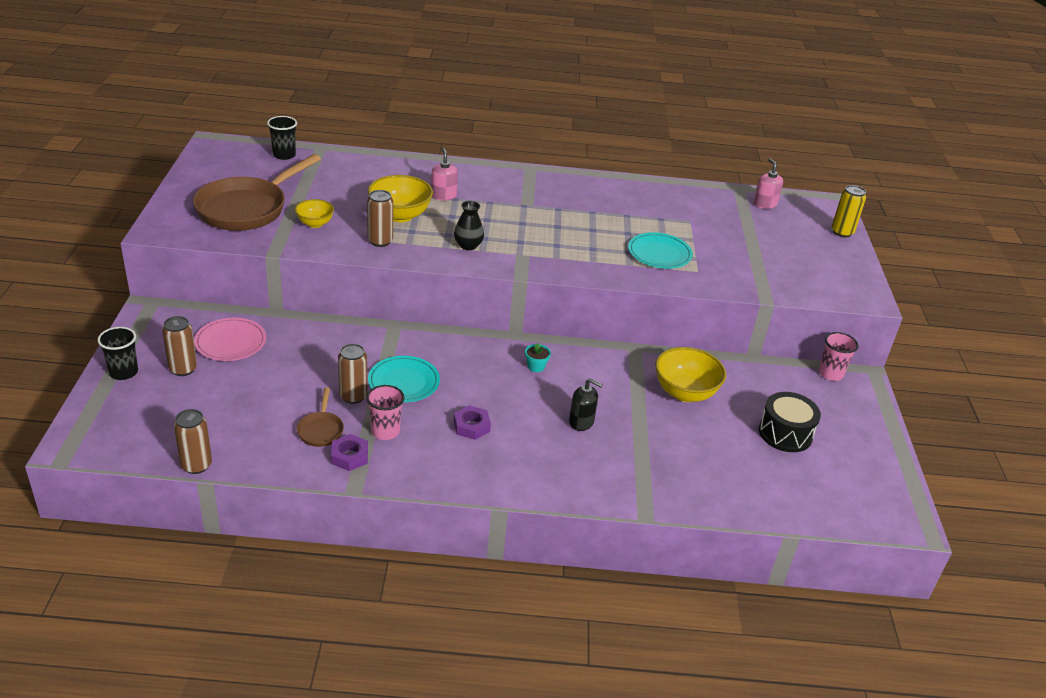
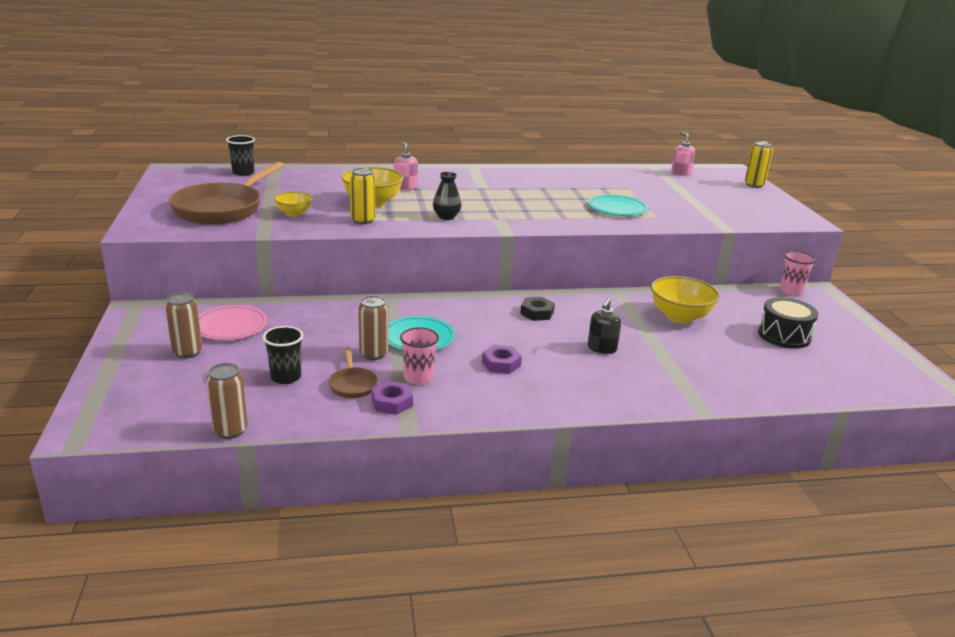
camera: 10 degrees left, 10 degrees down
(123, 372) = (123, 362): black cup -> black cup (286, 377)
(380, 241) = (363, 220): brown can -> yellow can
(536, 366) = (537, 313): turquoise flower pot -> black nut
(581, 422) = (601, 348): black soap dispenser -> black soap dispenser turned 105 degrees clockwise

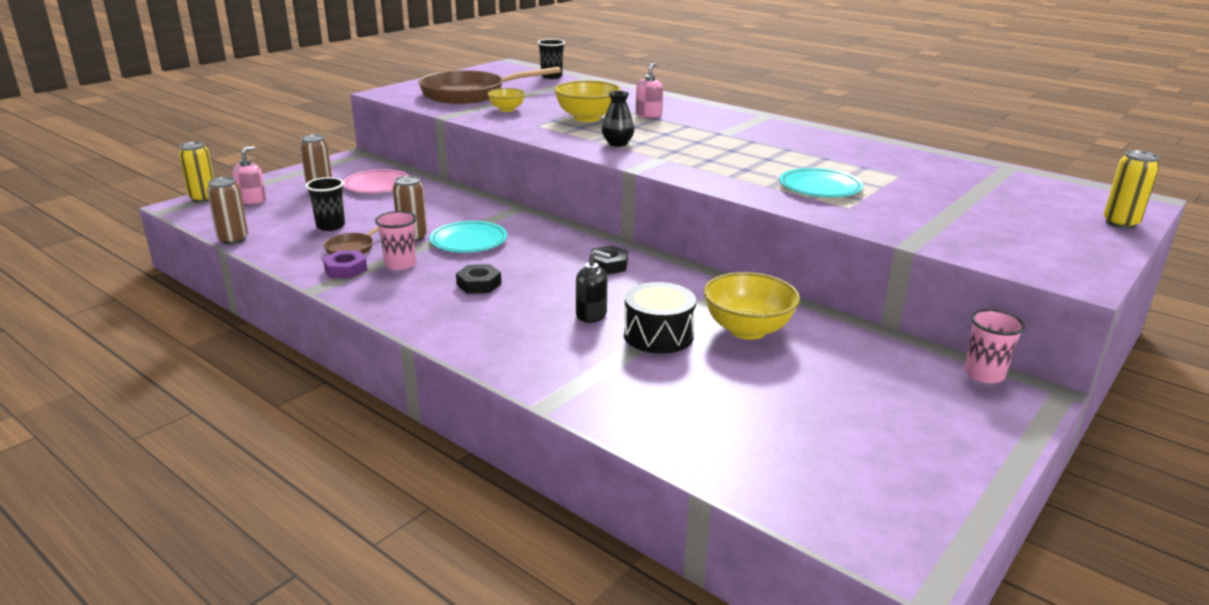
camera: 50 degrees right, 0 degrees up
(363, 220) = (542, 127): yellow can -> yellow can (203, 198)
(501, 364) = (479, 284): purple nut -> black nut
(601, 348) = (591, 315): black soap dispenser -> black soap dispenser turned 150 degrees counterclockwise
(680, 173) = (1029, 183): pink soap dispenser -> pink soap dispenser (252, 201)
(784, 335) = (833, 403): black drum -> black drum (658, 335)

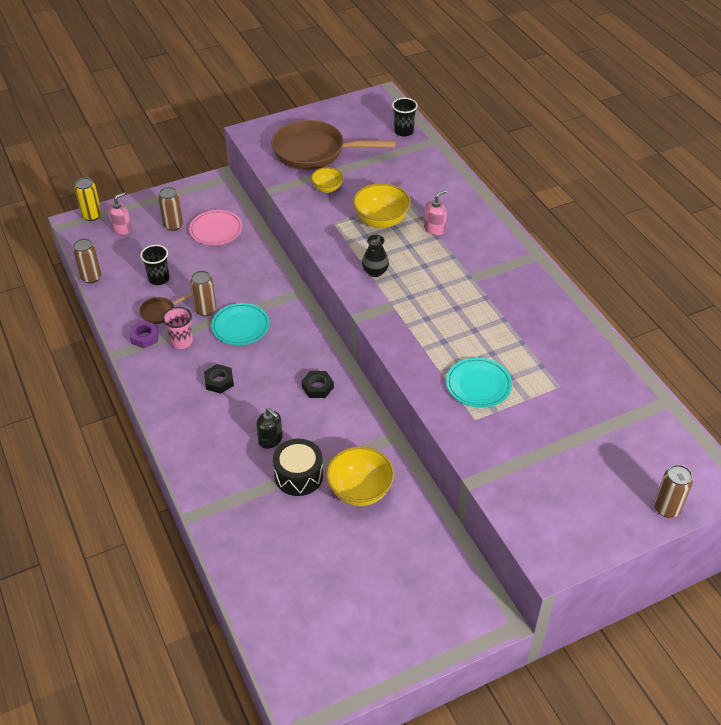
camera: 25 degrees right, 20 degrees up
(984, 374) = (480, 590): pink cup -> none
(1120, 223) = (666, 508): yellow can -> brown can

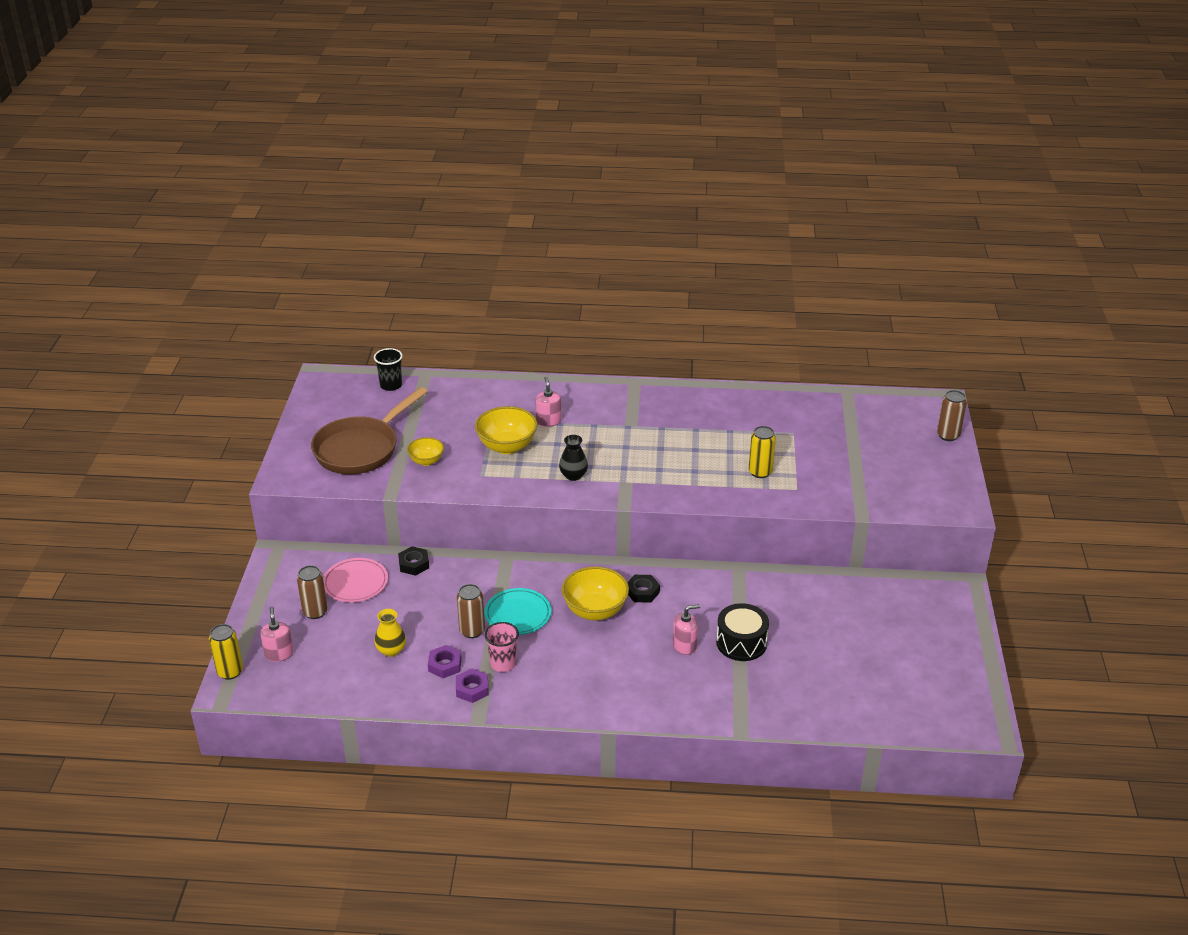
camera: 60 degrees left, 10 degrees down
(91, 277) = (337, 703): brown can -> none
(159, 279) = (391, 650): black cup -> yellow vase
(161, 312) = (445, 665): brown pan -> purple nut
(219, 381) = (582, 655): black nut -> black nut (414, 564)
(270, 439) = (684, 645): black soap dispenser -> pink soap dispenser
(360, 491) = (785, 611): yellow bowl -> yellow bowl (595, 610)
(478, 385) = (760, 472): turquoise plate -> yellow can

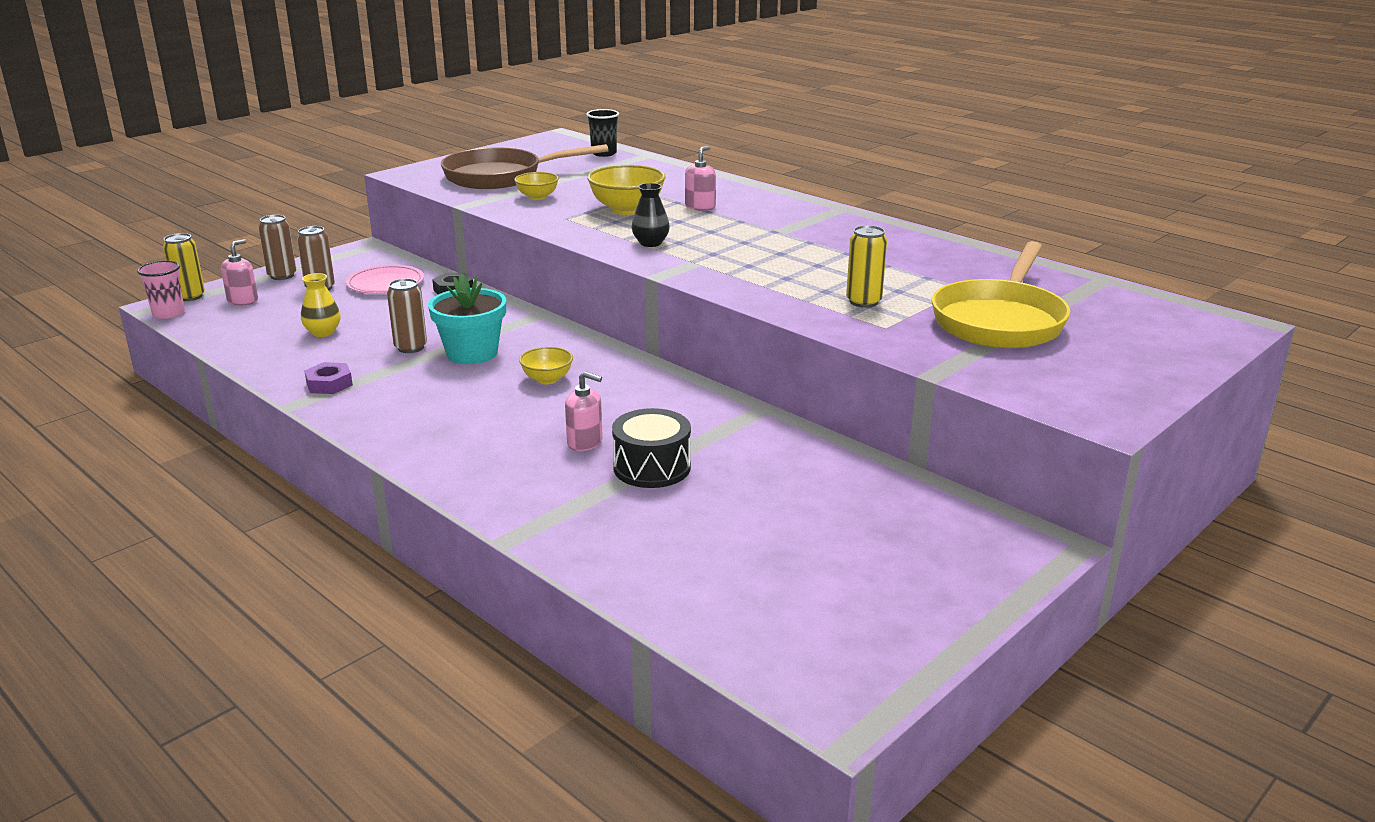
camera: 40 degrees right, 10 degrees down
(445, 665) = (342, 359): purple nut -> none
(503, 663) = (390, 379): pink cup -> pink cup (168, 313)
(518, 614) = (472, 353): turquoise plate -> turquoise flower pot
(595, 610) = (547, 379): yellow bowl -> yellow bowl, size x0.58
(642, 592) = (621, 385): black nut -> none
(841, 454) = (1000, 321): none -> yellow pan
(948, 435) = (1196, 353): brown can -> brown can (282, 276)

